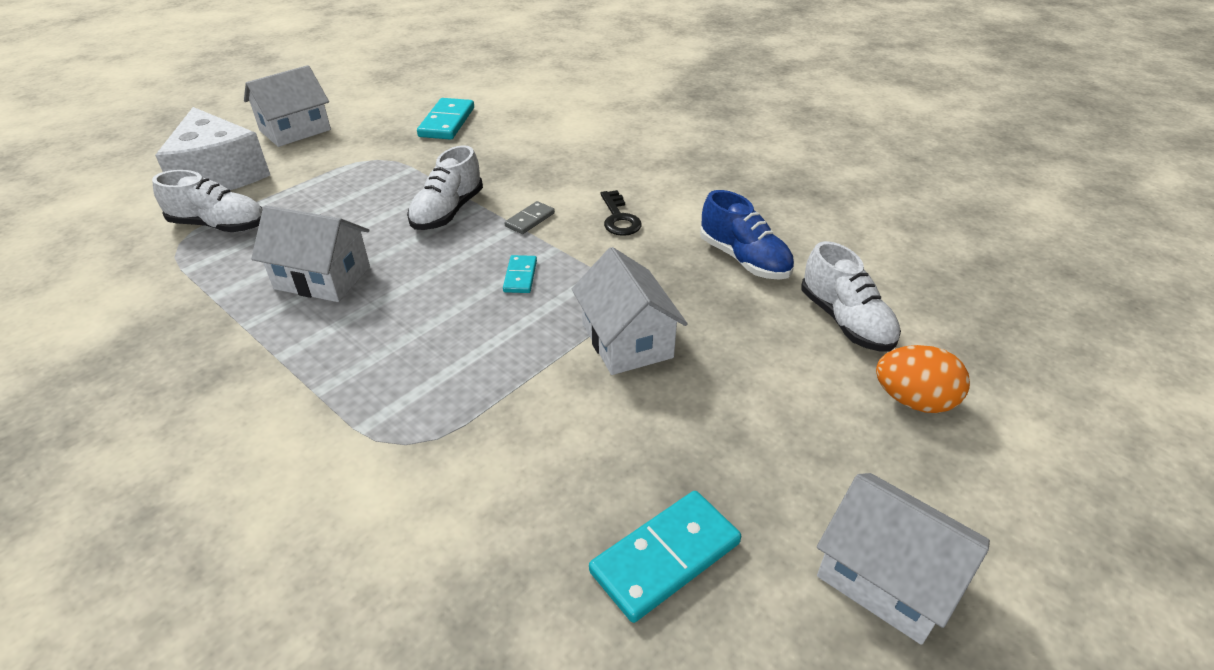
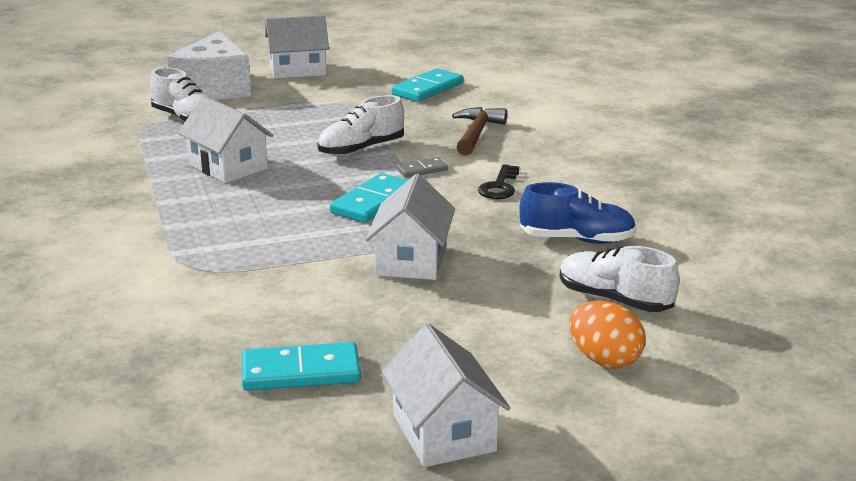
camera: 30 degrees right, 15 degrees down
(520, 276) = (373, 202): turquoise domino -> turquoise domino, size x1.79
(539, 162) = (476, 133): none -> brown hammer
(744, 259) = (577, 239): blue shoe -> blue shoe turned 75 degrees counterclockwise
(845, 321) = (614, 300): white shoe -> white shoe turned 120 degrees clockwise

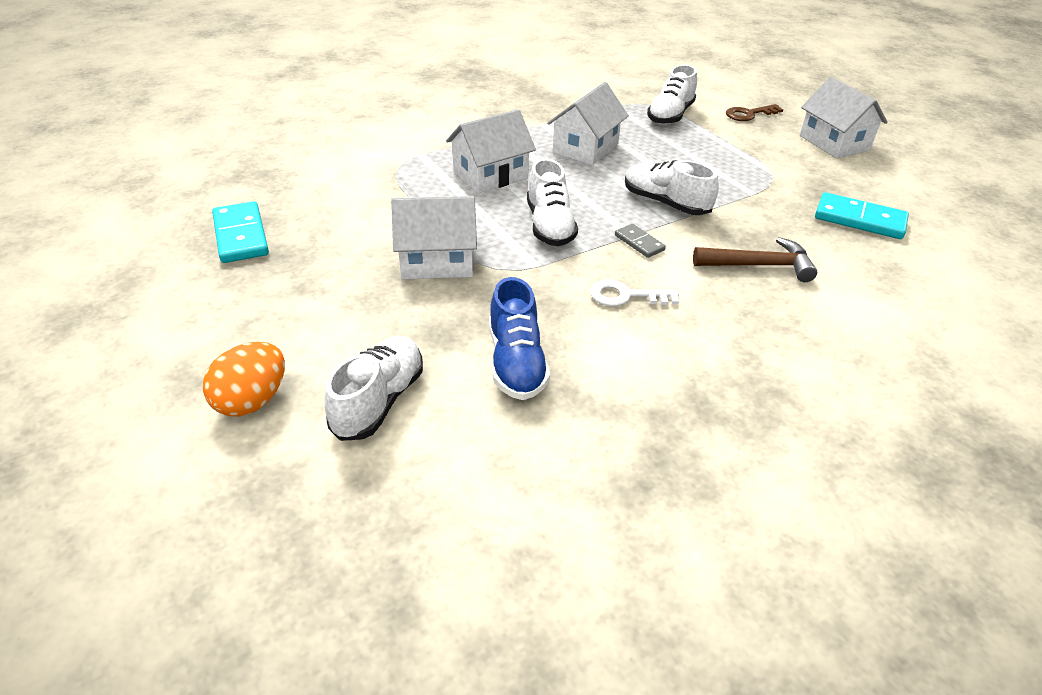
camera: 75 degrees right, 15 degrees up
(214, 88) = (749, 114): white cheese -> brown key
(373, 202) = (549, 226): turquoise domino -> white shoe
(444, 433) = (141, 314): white house -> white house (490, 175)
(499, 186) = (626, 296): black key -> white key

